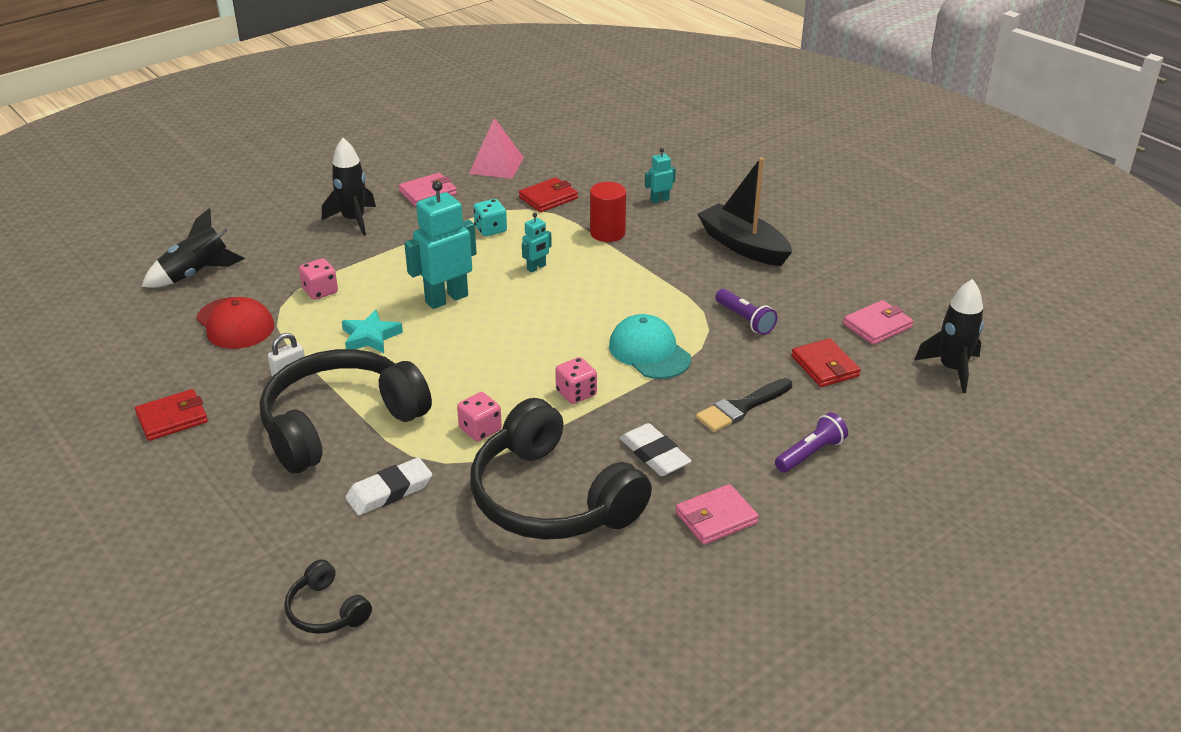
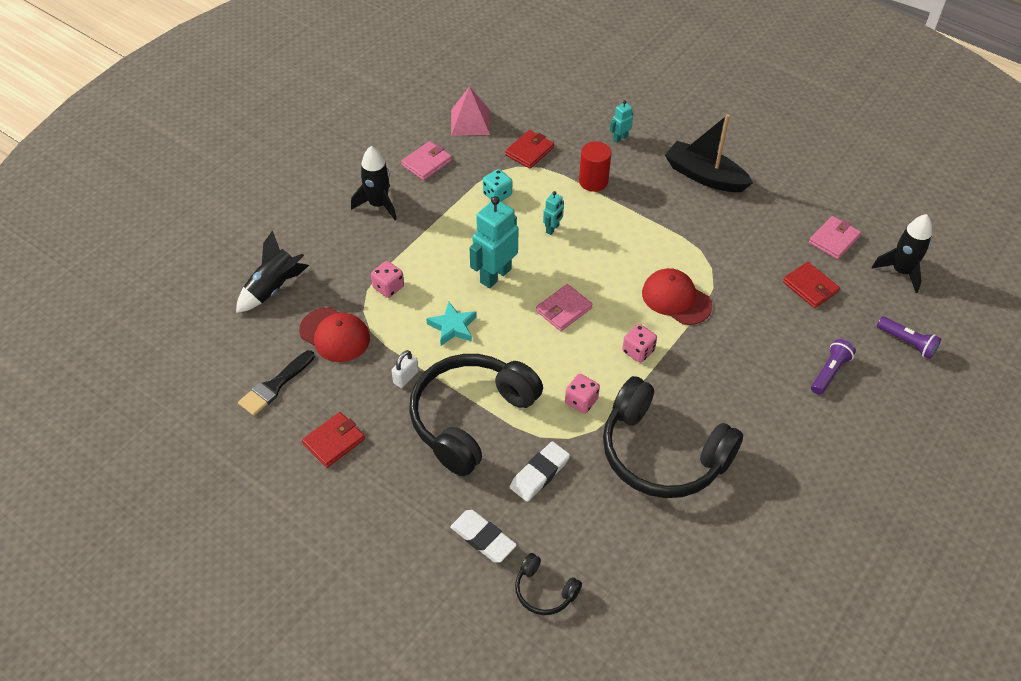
camera: 15 degrees left, 15 degrees up
(649, 352) = (676, 299): turquoise cap -> red cap
(654, 454) = (719, 397): white eraser -> white eraser (483, 538)
(716, 518) = (786, 445): pink wallet -> pink wallet (563, 310)
(741, 407) = (765, 339): black brush -> black brush (275, 386)
(745, 320) = (735, 252): purple flashlight -> purple flashlight (907, 342)

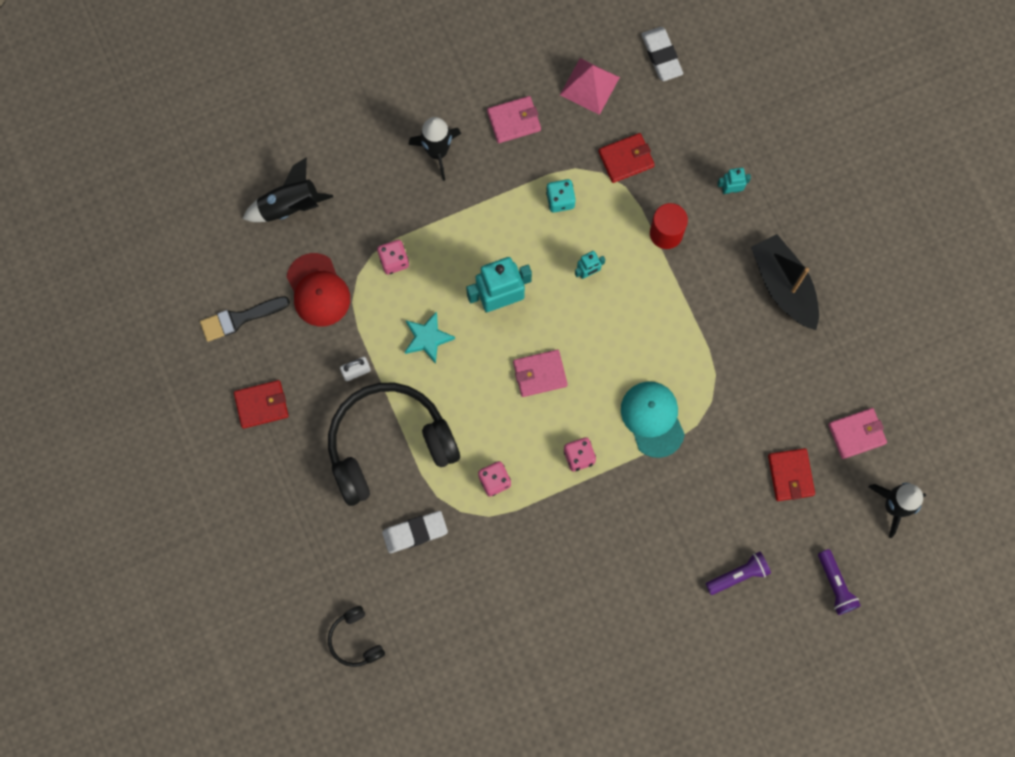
camera: 30 degrees right, 25 degrees up
(483, 538) = (334, 566): white eraser -> white eraser (661, 55)
(662, 454) = (530, 572): black headphones -> none
(676, 299) = (652, 419): red cap -> turquoise cap

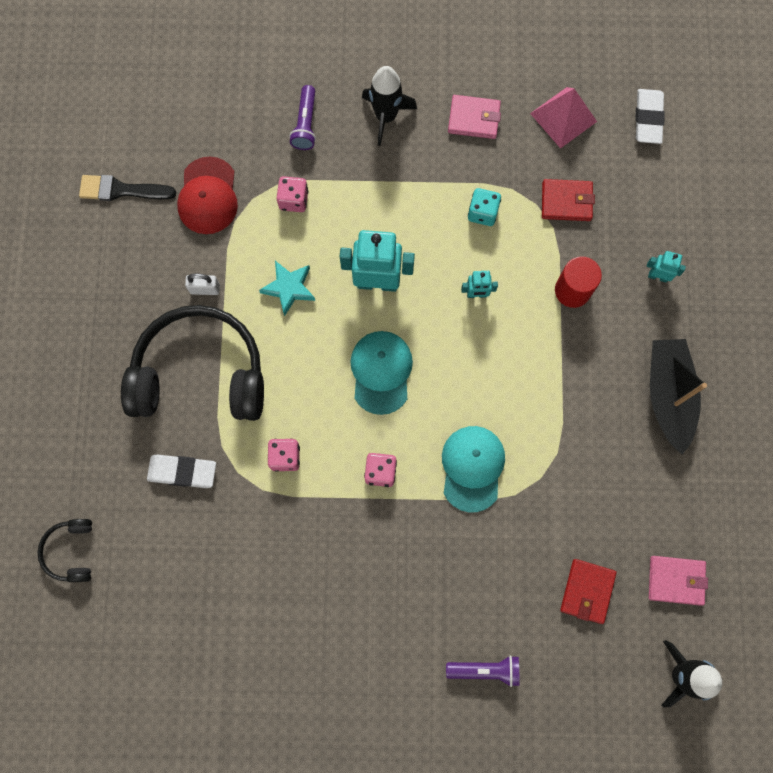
camera: 25 degrees right, 0 degrees up
(261, 405) = (100, 280): red wallet -> none
(289, 206) = (221, 106): black rocket -> none
(540, 374) = (381, 372): pink wallet -> turquoise cap
(835, 585) = (582, 729): purple flashlight -> purple flashlight (305, 124)

